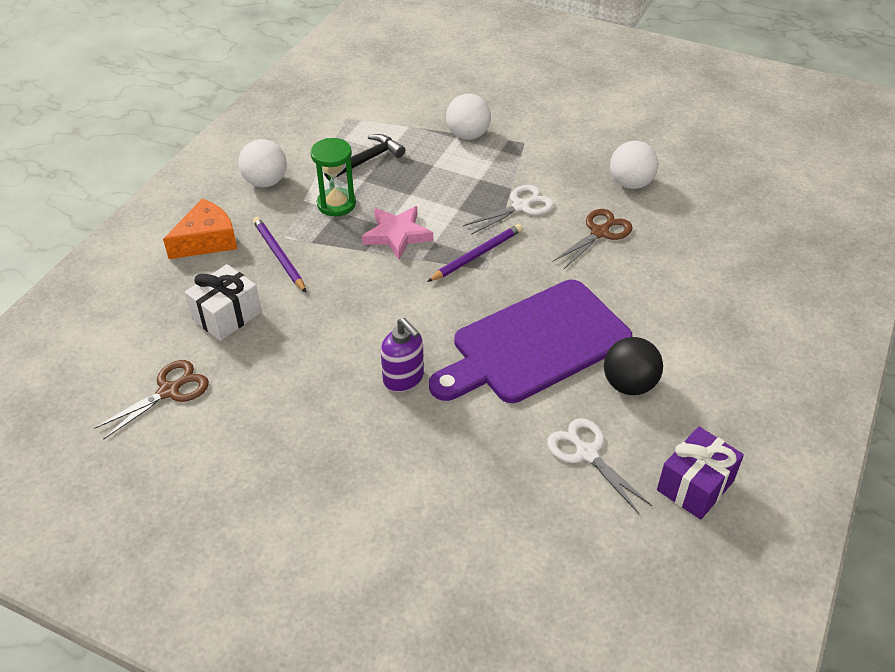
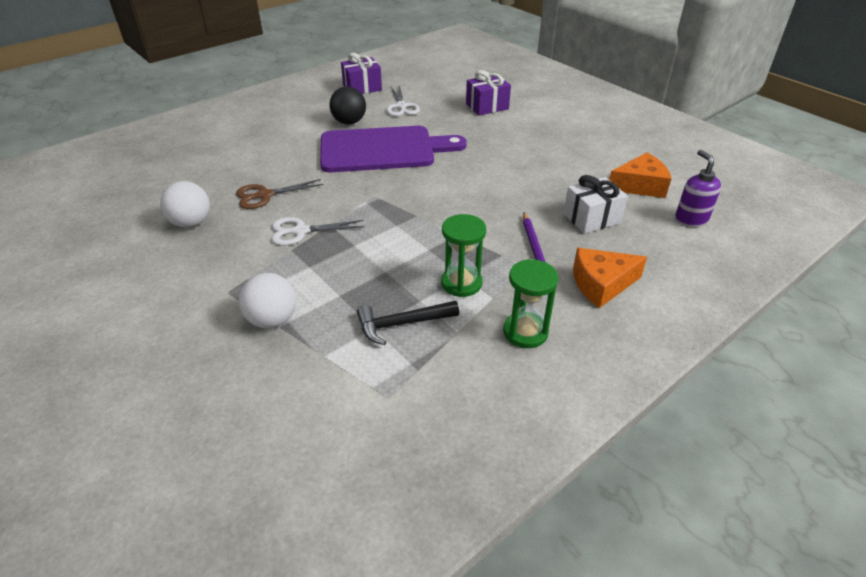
camera: 155 degrees left, 5 degrees down
(169, 391) = (640, 186): brown scissors -> orange cheese
(265, 182) = (525, 332): white ball -> green hourglass
(397, 235) = (423, 239): pink star -> none
(404, 379) = (478, 154): purple soap dispenser -> purple soap dispenser (691, 219)
(449, 508) = (487, 106): none -> purple gift
(477, 255) = (372, 206): purple pencil -> none

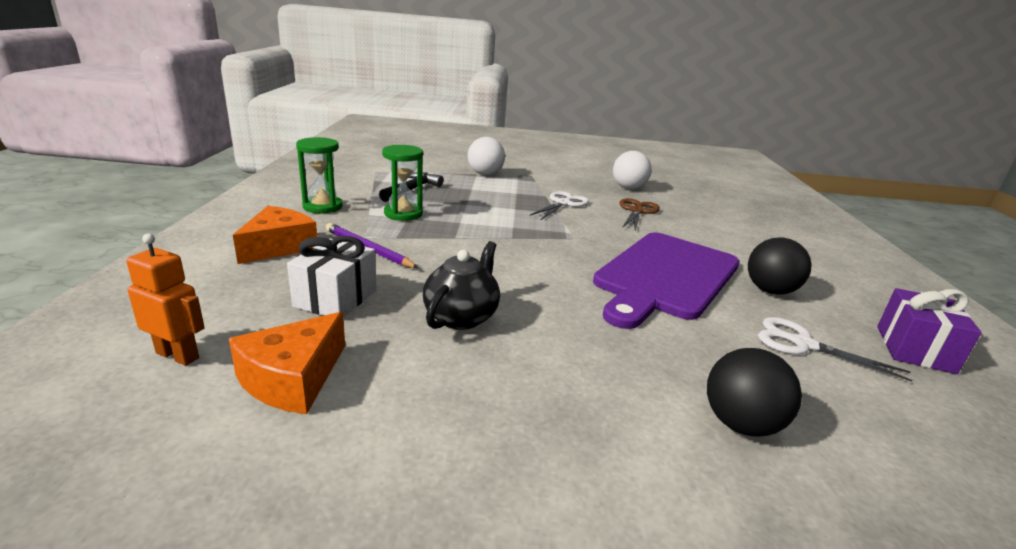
camera: 130 degrees right, 15 degrees down
(487, 106) = (740, 424): purple gift -> black ball
(533, 179) = (461, 317): none -> black teapot
(691, 219) = (178, 355): purple soap dispenser -> orange robot

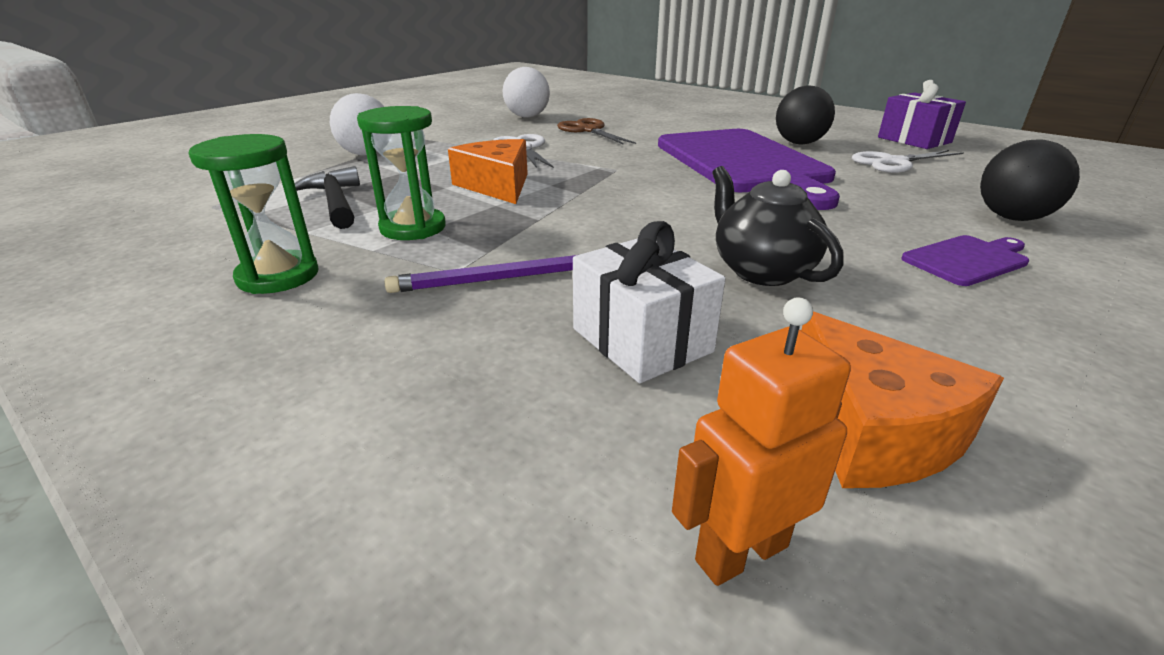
camera: 50 degrees left, 5 degrees up
(279, 247) = (387, 350): orange cheese -> orange cheese (497, 185)
(588, 400) = (967, 260): none -> purple cutting board

